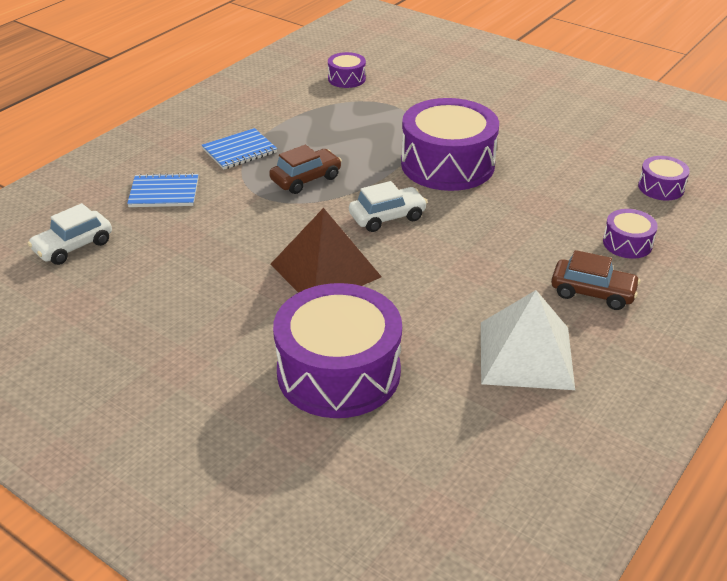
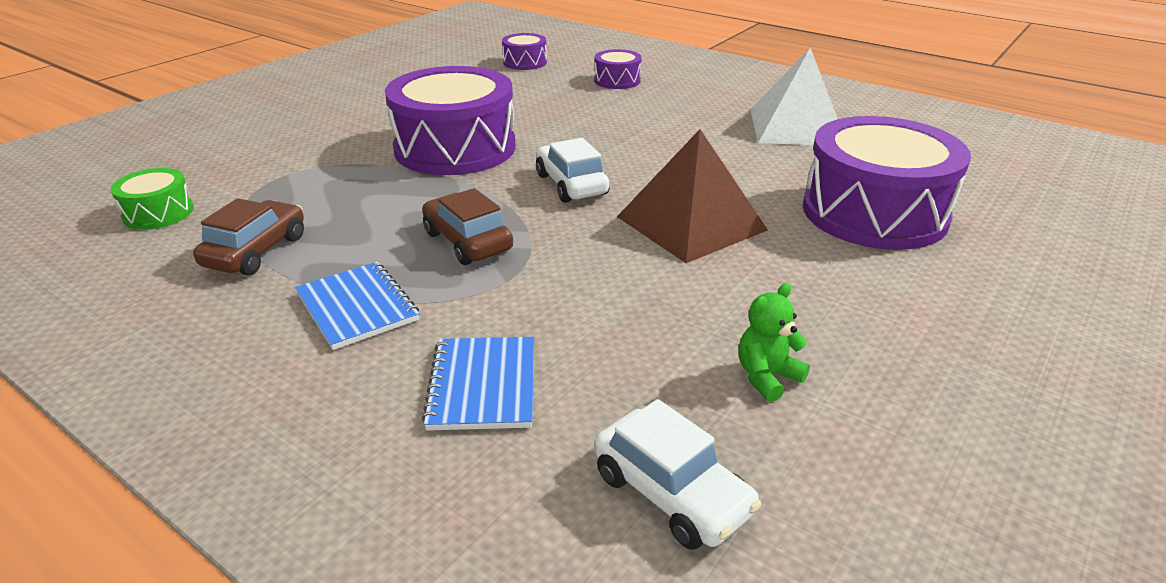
camera: 90 degrees left, 5 degrees down
(144, 285) = (767, 377): none -> green teddy bear
(346, 79) = (158, 213): purple drum -> green drum
(592, 292) = (695, 97): brown car -> brown car (256, 251)

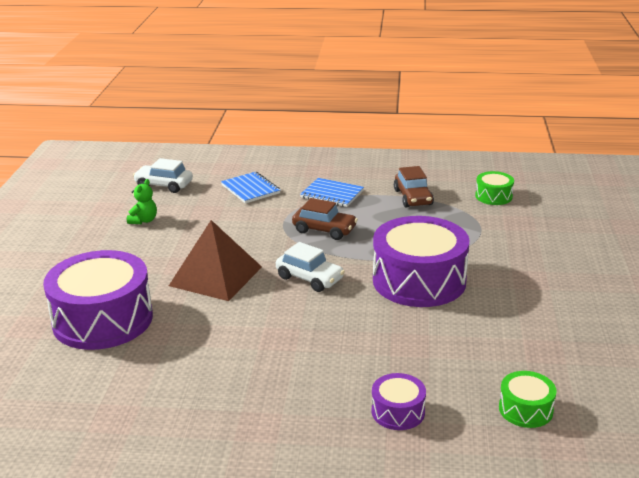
camera: 150 degrees right, 5 degrees down
(525, 62) = (525, 409): purple drum -> green drum
(797, 127) = (181, 397): white pyramid -> none

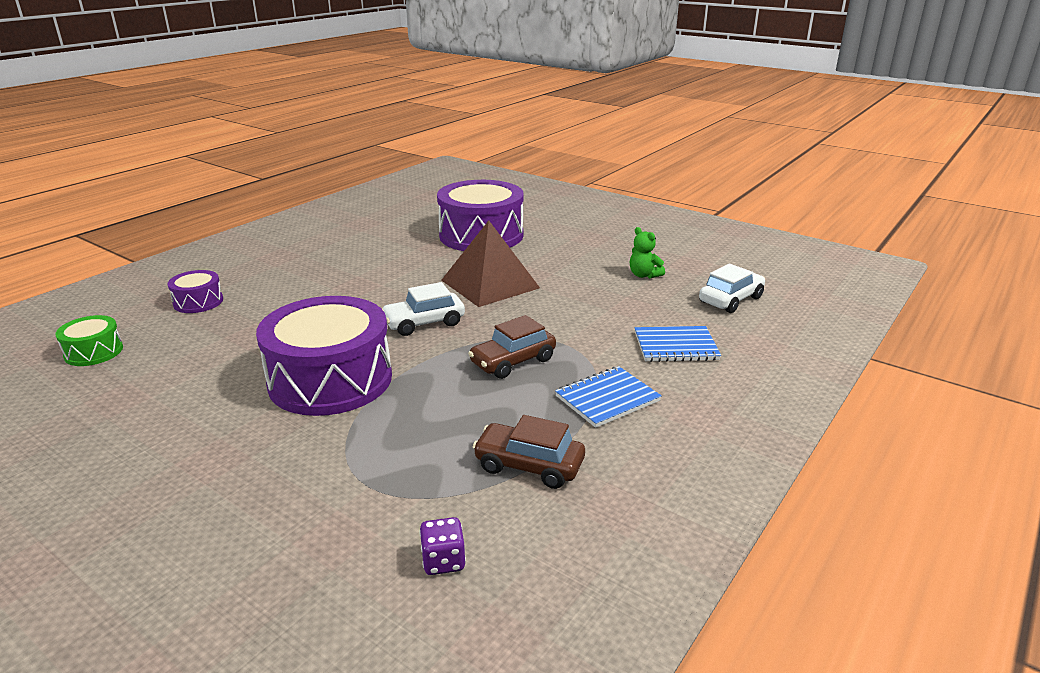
camera: 120 degrees right, 0 degrees up
(493, 196) = (443, 561): green drum -> purple dice

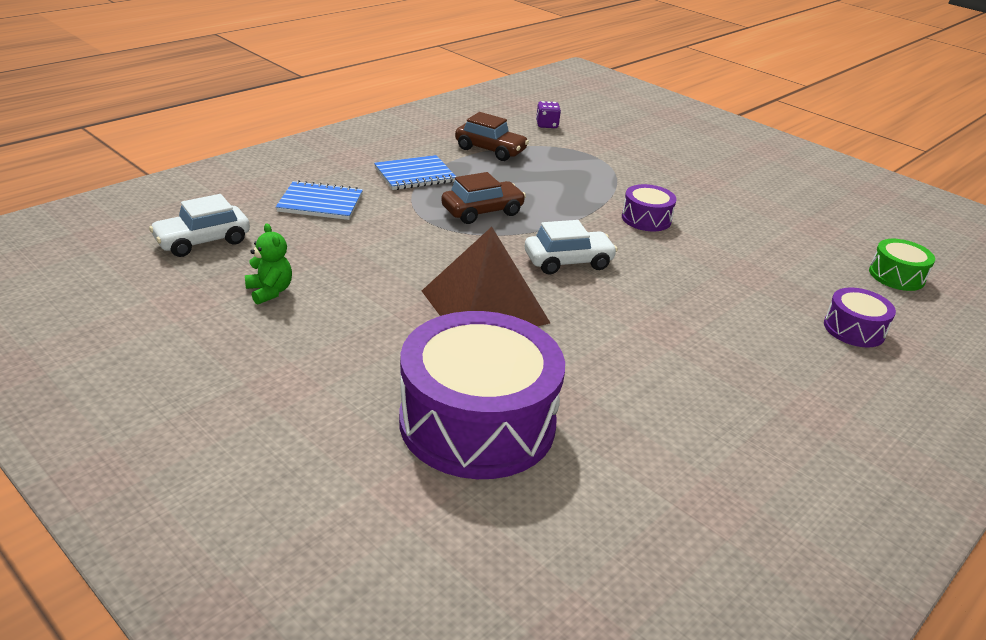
camera: 175 degrees left, 5 degrees up
(330, 380) = (646, 219): purple drum -> purple drum, size x0.46

